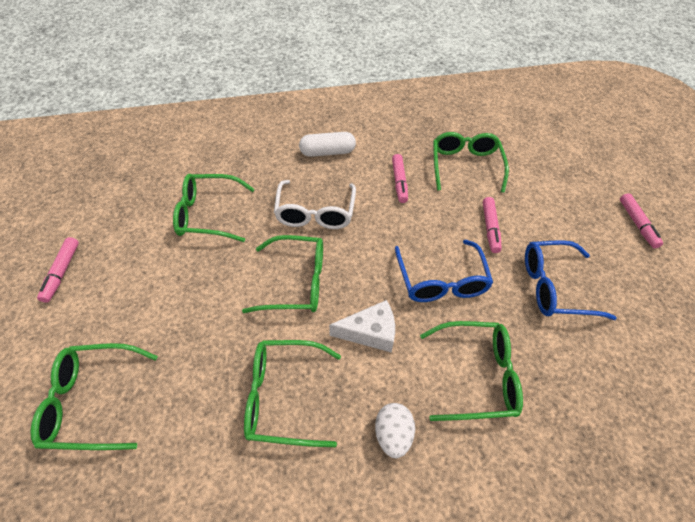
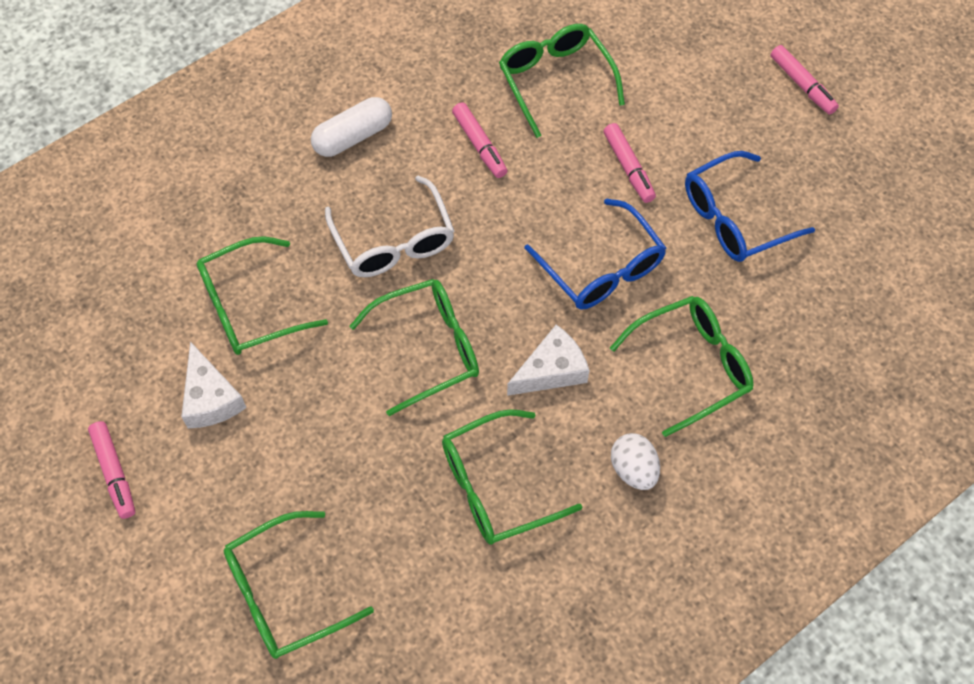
camera: 25 degrees left, 10 degrees up
(148, 254) = (210, 398): none -> white cheese

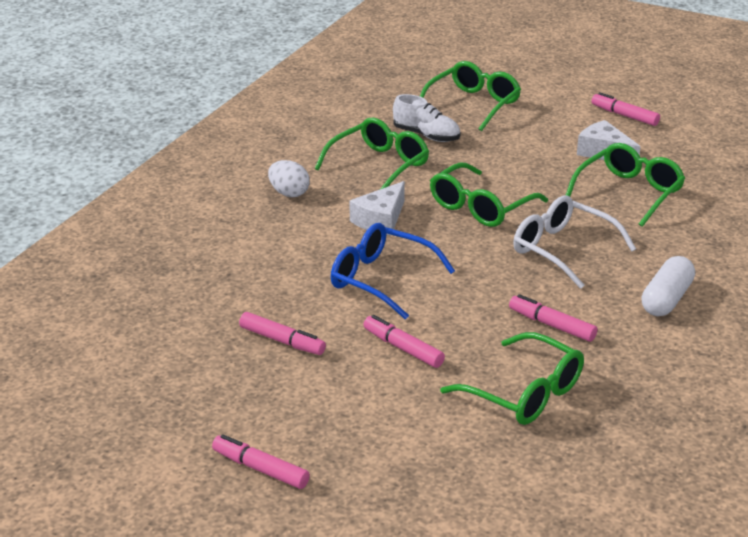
camera: 155 degrees right, 30 degrees down
(397, 535) = (426, 136): none -> white shoe
(692, 366) = (273, 248): green glasses -> none
(734, 218) = (282, 341): blue glasses -> pink marker

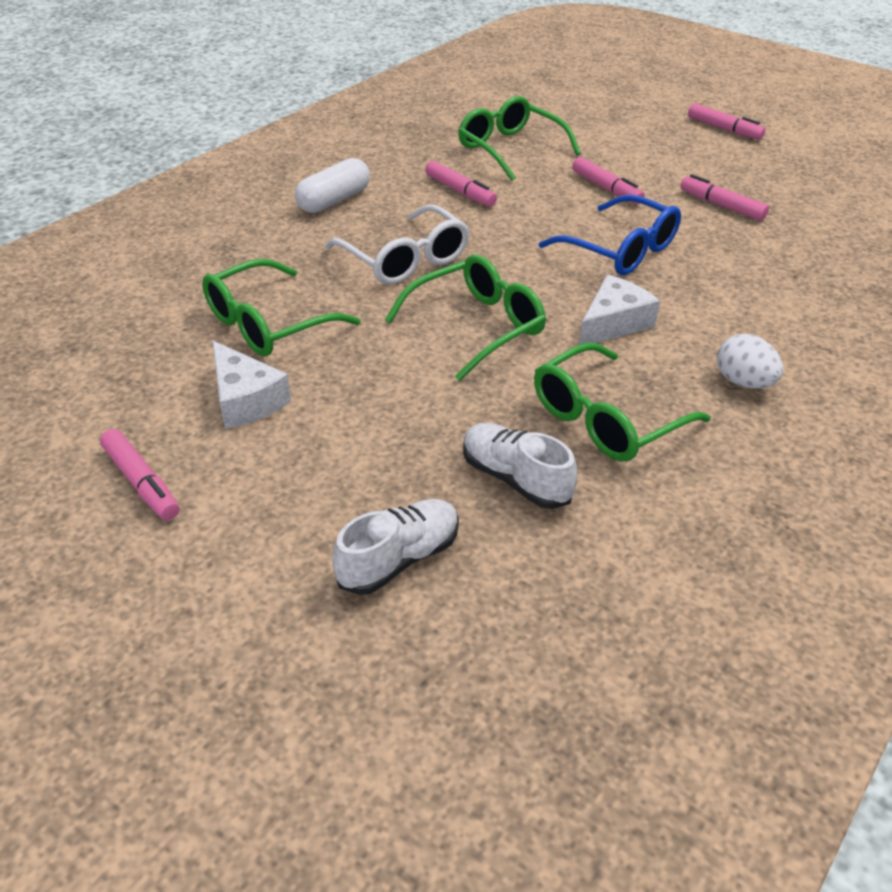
camera: 170 degrees left, 10 degrees up
(473, 104) = (399, 559): green glasses -> white shoe

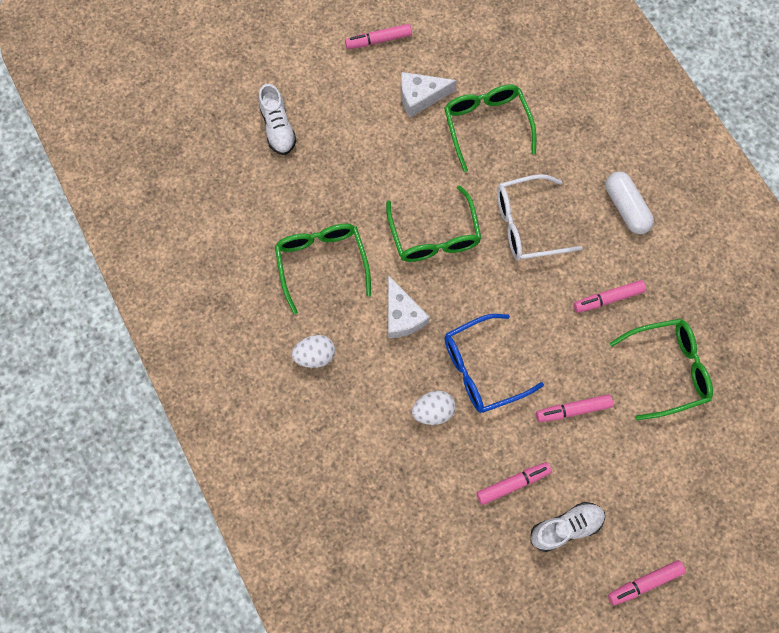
camera: 115 degrees right, 30 degrees up
(515, 479) = (301, 197): white shoe -> white shoe (565, 527)
(706, 270) = (433, 411): none -> white egg

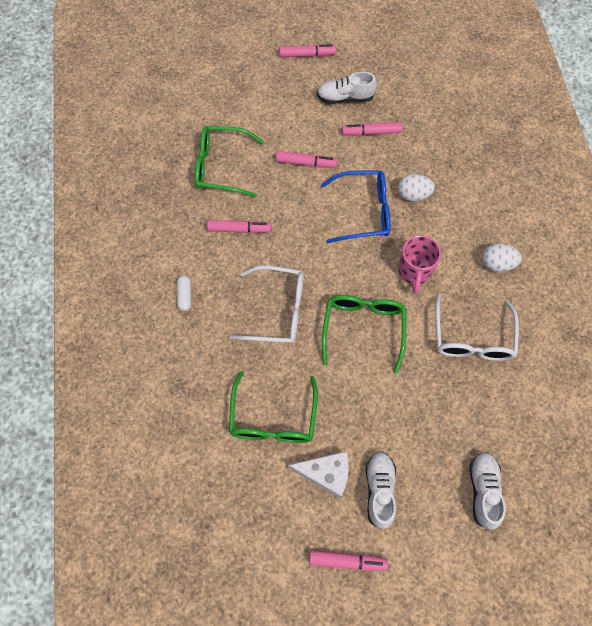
camera: 160 degrees left, 5 degrees down
(322, 262) = (472, 338): green glasses -> white glasses
(369, 99) = (379, 490): none -> white shoe
(402, 315) = (414, 271): white cheese -> pink mug
(625, 208) = (185, 296): white capsule -> white capsule, size x0.59

